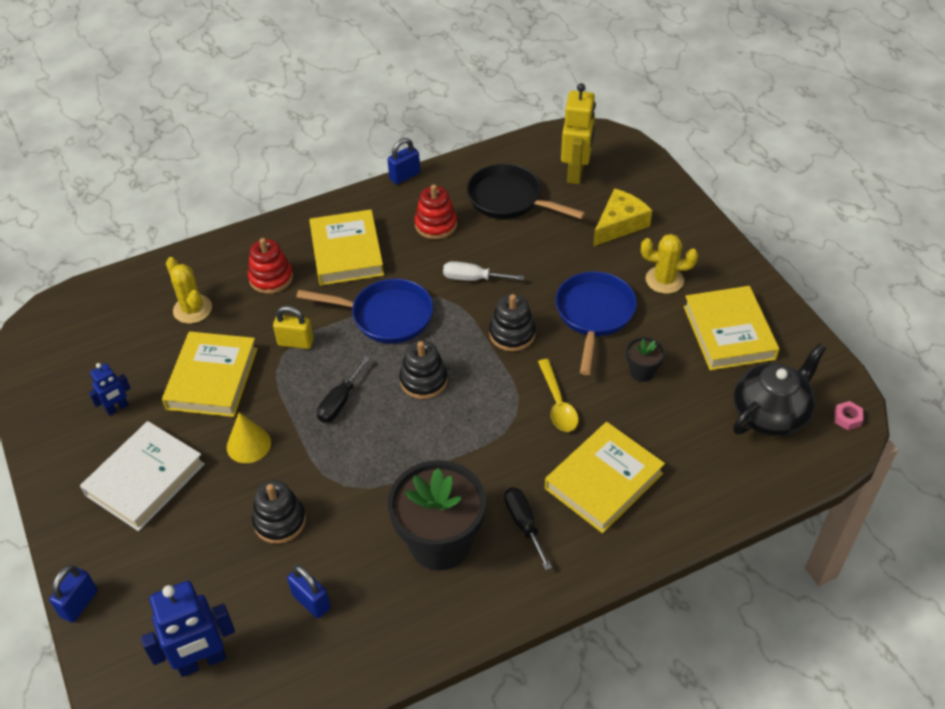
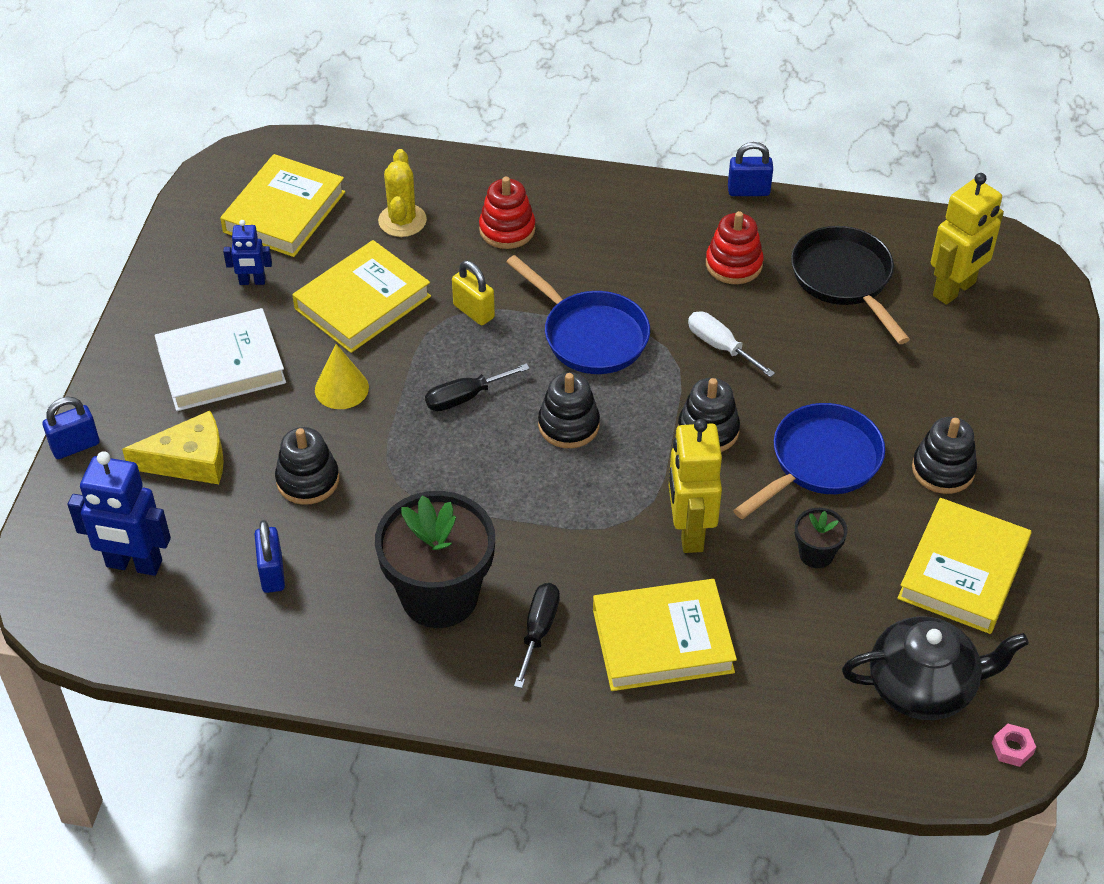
camera: 35 degrees right, 0 degrees up
(347, 252) = (609, 244): yellow book -> yellow book (284, 212)
(558, 403) = (689, 532): yellow spoon -> yellow robot
(619, 224) = (950, 377): yellow cheese -> yellow cheese (189, 461)
(664, 280) = (943, 469): yellow cactus -> black stacking toy

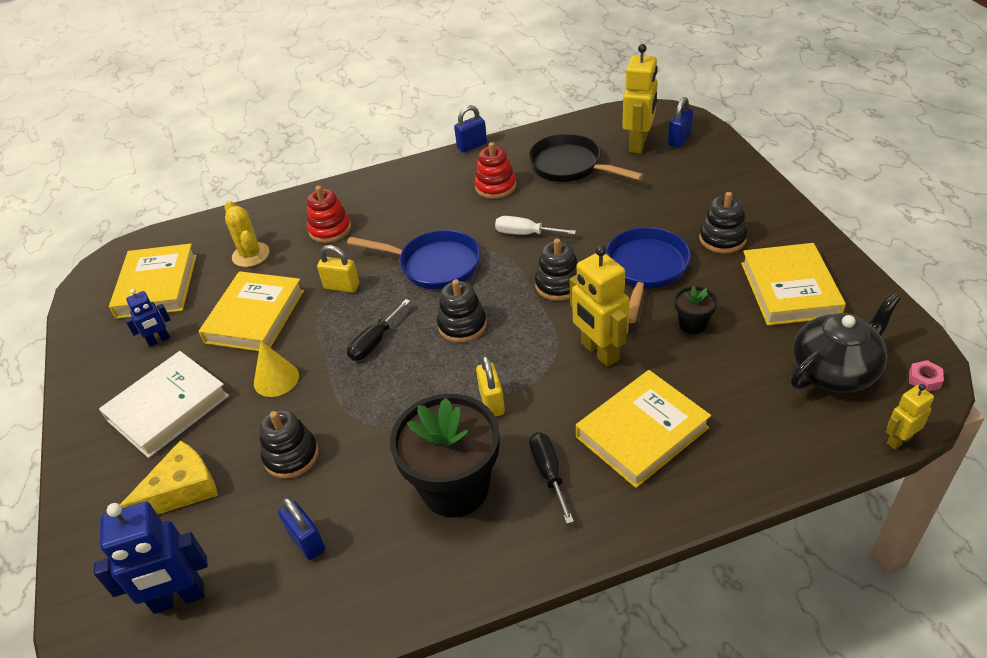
camera: 25 degrees left, 5 degrees down
(75, 446) = (71, 528): blue padlock -> blue padlock (679, 140)
(537, 528) = (492, 402): none -> yellow padlock
(919, 792) = (899, 440): none -> yellow robot

